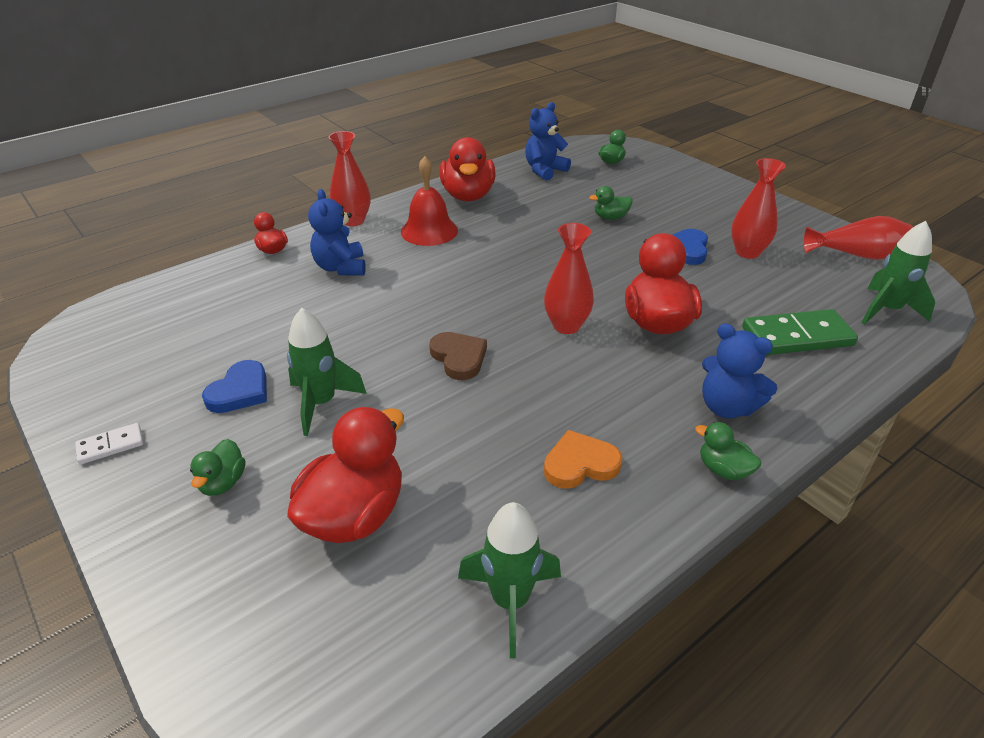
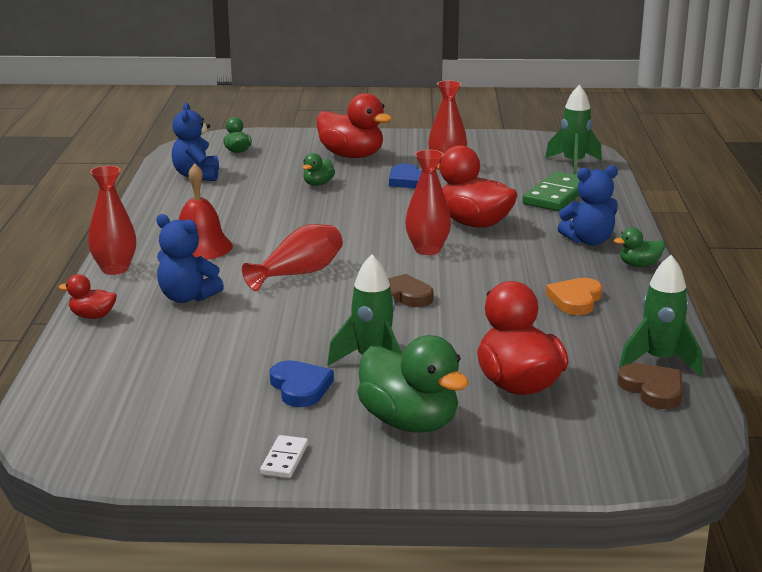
camera: 50 degrees left, 15 degrees down
(223, 483) = (409, 423): green duck -> green duck, size x2.03
(436, 629) = (653, 389): none -> brown heart
(468, 196) = (174, 214): red duck -> red duck (352, 156)
(857, 255) = (507, 144): red vase -> red vase (299, 274)

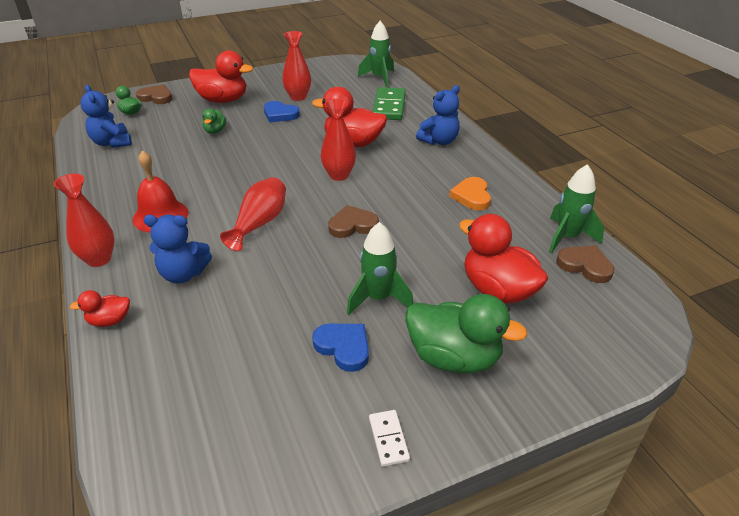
camera: 25 degrees left, 15 degrees up
(276, 141) = (156, 97): none -> brown heart
(639, 265) = (486, 154): green duck -> none

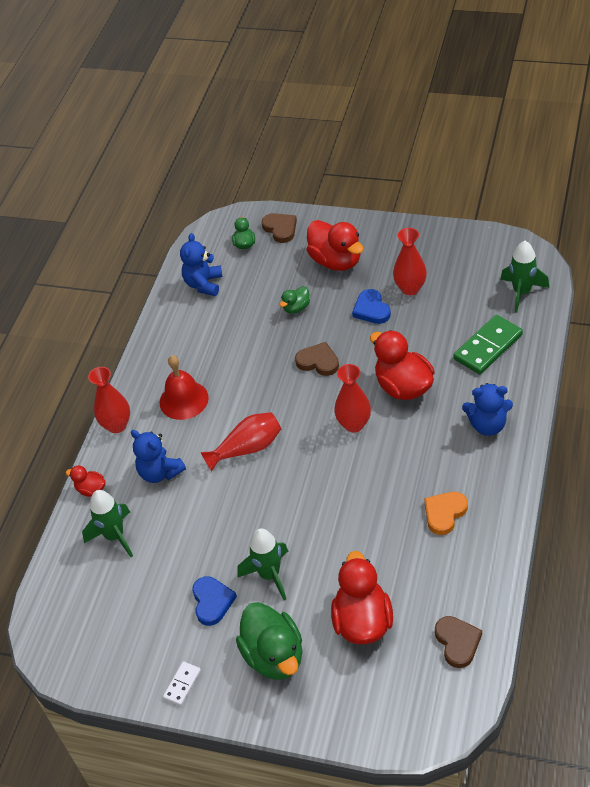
camera: 45 degrees right, 10 degrees up
(352, 225) = (315, 491): brown heart -> brown heart (318, 361)
(567, 237) = (477, 606): green rocket -> green rocket (115, 536)

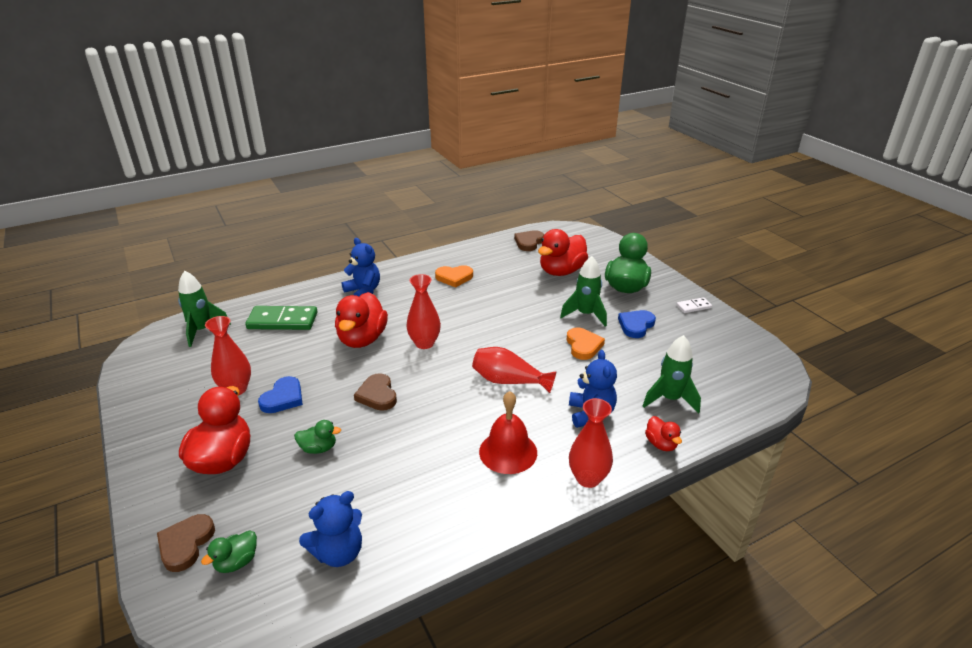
camera: 140 degrees left, 15 degrees down
(232, 534) = (583, 346): none -> orange heart

